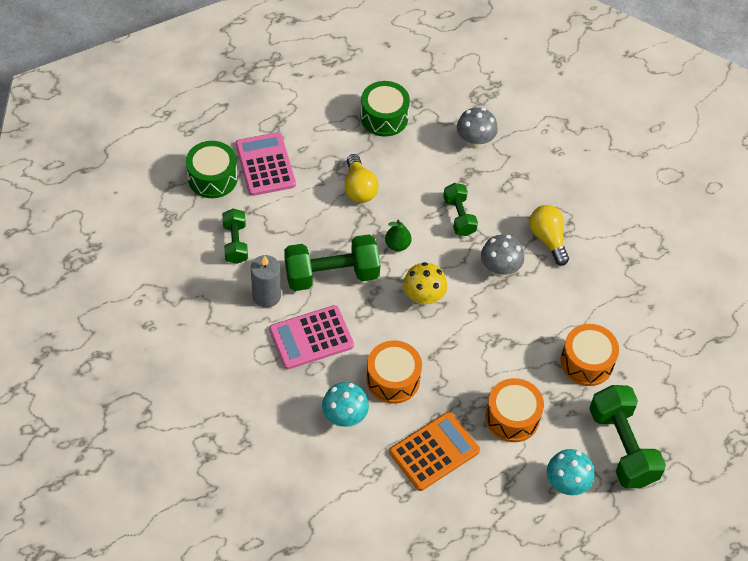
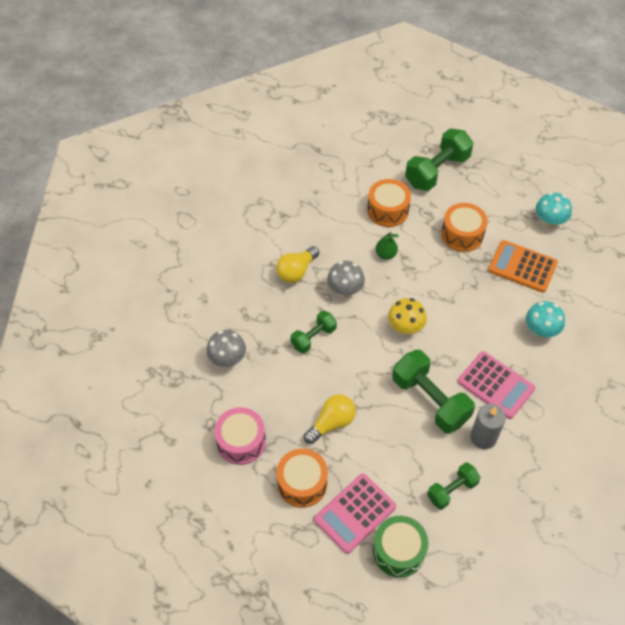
camera: 115 degrees left, 0 degrees up
(384, 117) = (241, 442): green drum -> pink drum
(393, 379) = (488, 315): orange drum -> orange drum (302, 483)
(397, 245) = (370, 367): green pear -> green pear (385, 254)
(566, 483) = (486, 189): turquoise mushroom -> turquoise mushroom (549, 222)

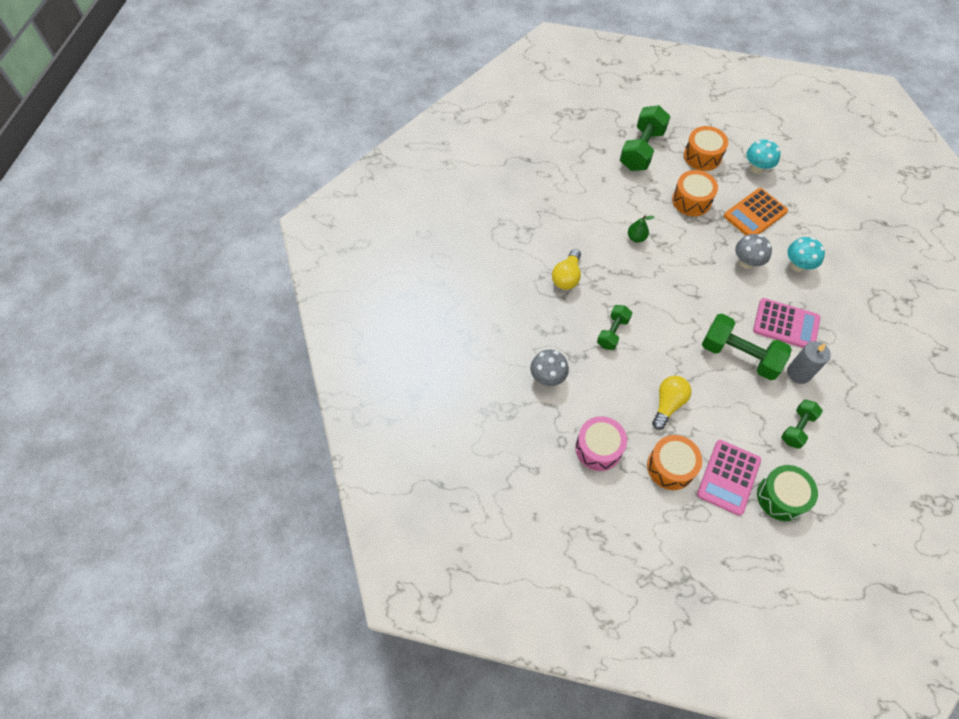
camera: 20 degrees left, 5 degrees up
(345, 290) = (618, 281): grey mushroom -> grey mushroom (746, 262)
(387, 210) = (618, 197): orange drum -> orange drum (702, 156)
(405, 328) = (686, 298): yellow mushroom -> none
(522, 267) = (755, 214): orange calculator -> orange calculator turned 45 degrees counterclockwise

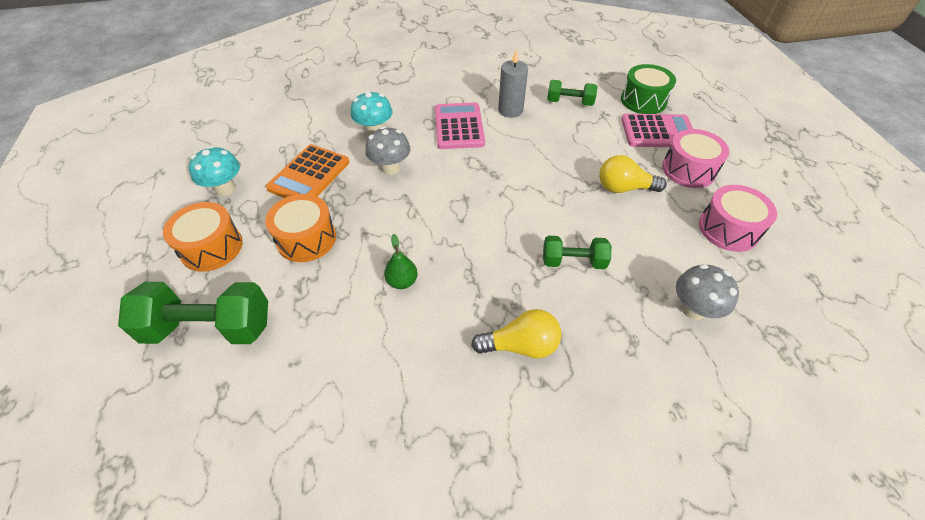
camera: 115 degrees left, 10 degrees down
(670, 467) = (688, 170): orange drum -> pink drum
(739, 355) = (520, 150): green dumbbell -> none
(755, 214) = (309, 175): orange calculator -> orange calculator turned 90 degrees clockwise

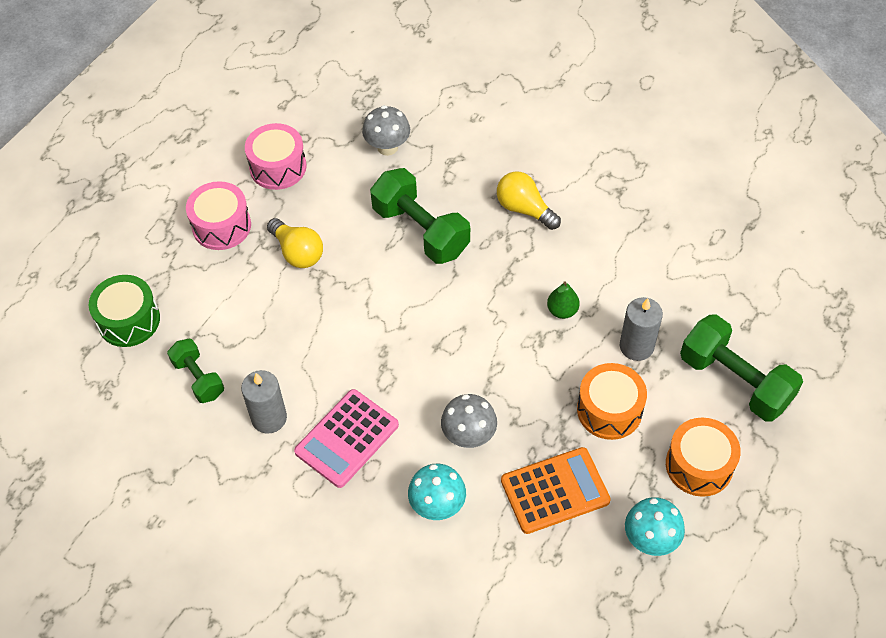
camera: 135 degrees left, 5 degrees up
(318, 296) = (636, 346): none -> grey candle
(573, 261) = (421, 230): green dumbbell -> green dumbbell, size x1.72
(658, 132) = (179, 277): pink calculator -> none

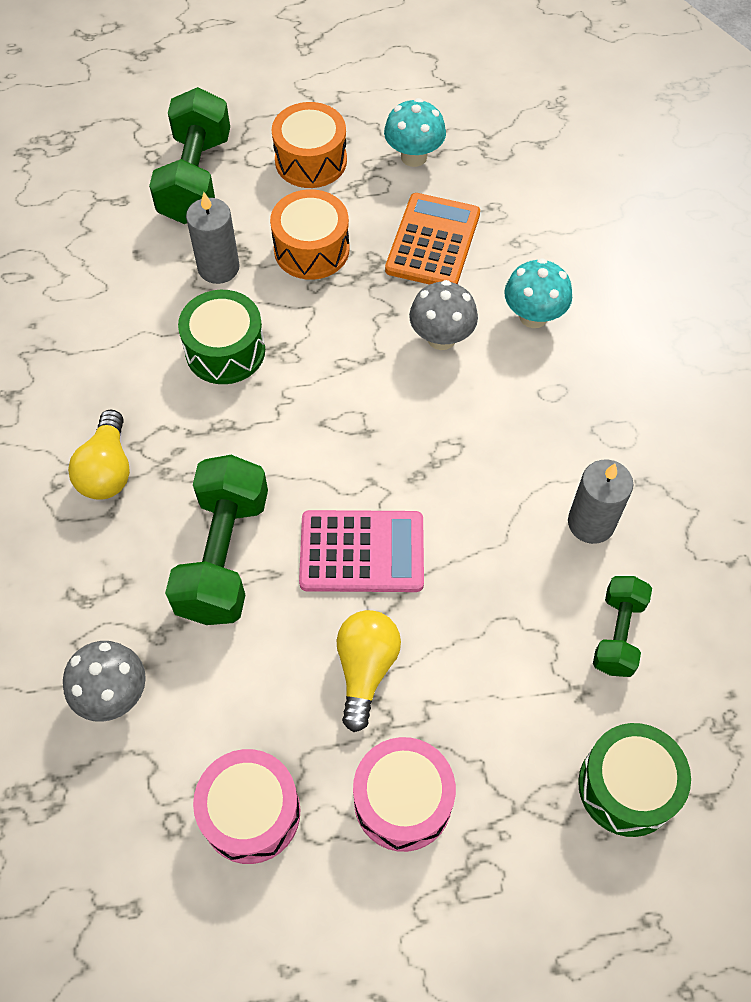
camera: 130 degrees left, 5 degrees up
(347, 438) = (542, 435): pink calculator -> pink calculator (362, 552)
(555, 491) = (433, 242): orange calculator -> orange calculator turned 75 degrees clockwise
(562, 310) = (225, 351): green pear -> green drum

